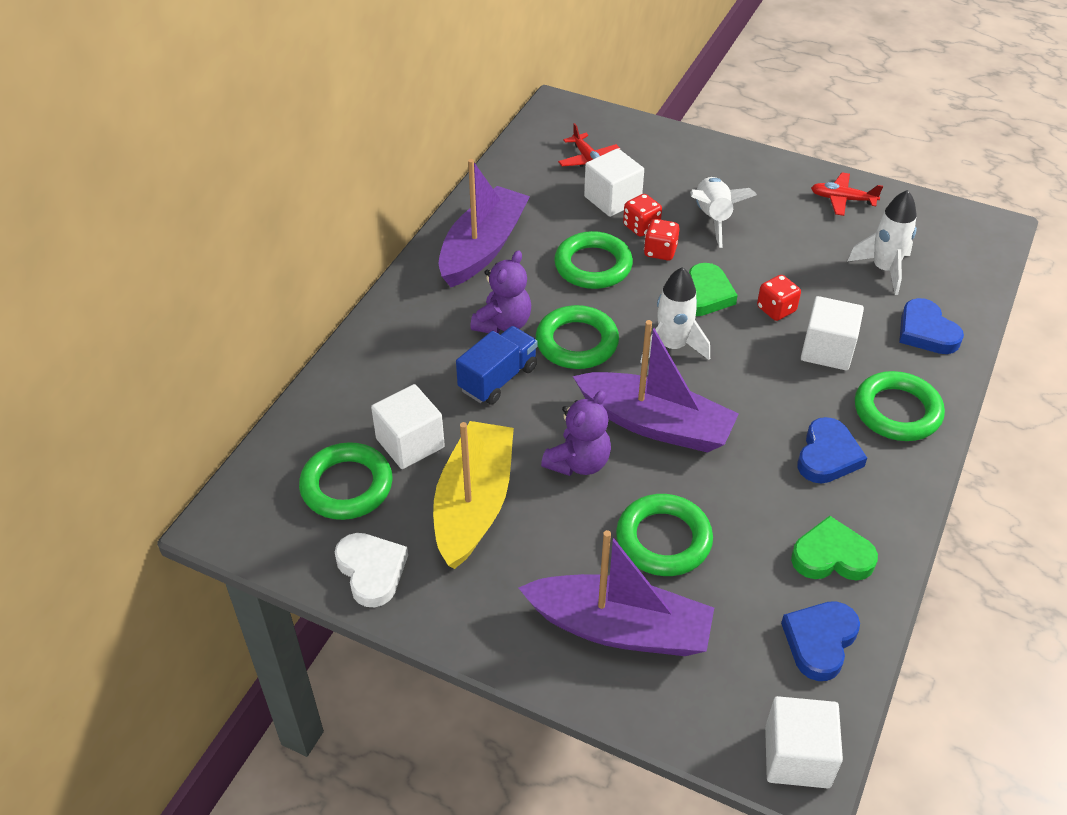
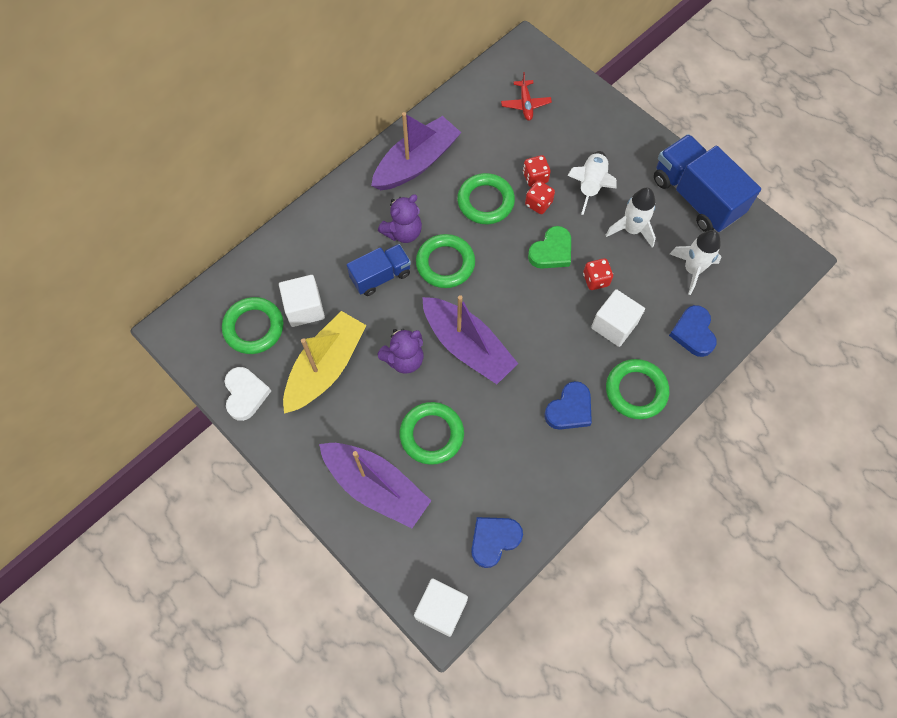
camera: 20 degrees right, 20 degrees up
(612, 199) = (526, 146): white cube -> none
(672, 347) = (508, 288): white rocket -> white rocket (631, 230)
(832, 556) = (533, 484): green heart -> none
(842, 199) = (696, 197): red plane -> blue truck

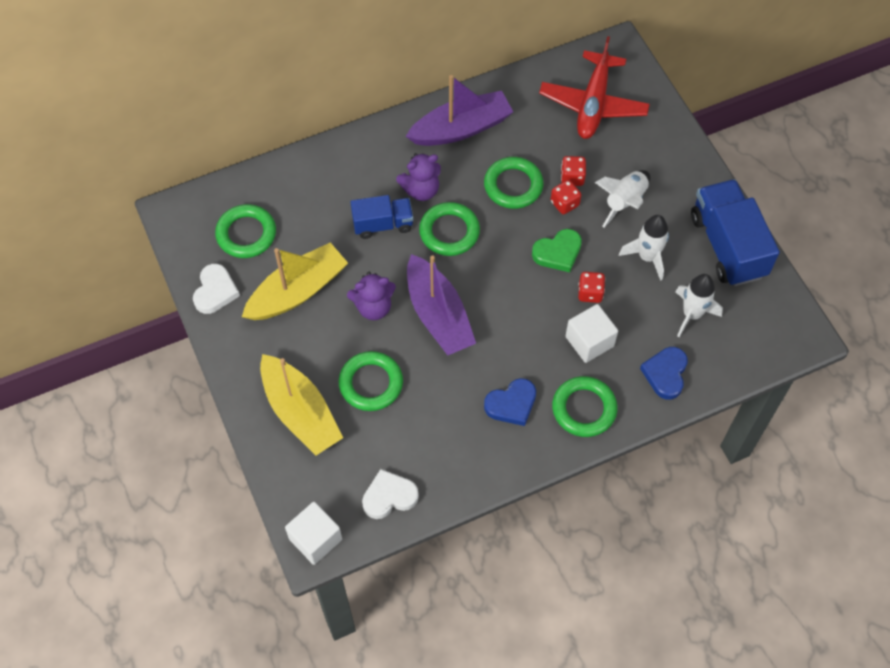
camera: 20 degrees right, 5 degrees down
(305, 308) = (300, 231): white cube -> none
(376, 487) = (300, 412): purple boat -> yellow boat
(494, 540) = (389, 496): blue heart -> white heart
(525, 104) = (593, 104): red plane -> red plane, size x2.07

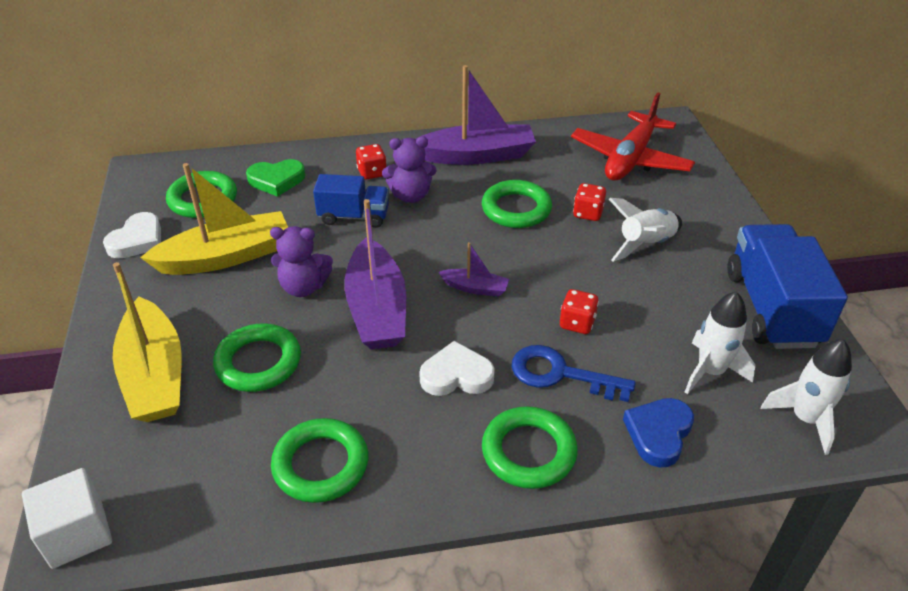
camera: 15 degrees right, 20 degrees down
(389, 496) = (209, 501): white heart -> white heart (456, 375)
(449, 232) = (426, 235): green ring -> green ring (321, 464)
(505, 277) = (475, 288): none -> purple boat
(511, 404) = (429, 424): blue heart -> none
(558, 253) = (548, 276): green heart -> green heart (276, 180)
(564, 203) = (571, 234): red dice -> red dice (372, 173)
(589, 341) = (560, 374): white cube -> blue key
(647, 257) = (662, 301): white rocket -> white rocket (805, 419)

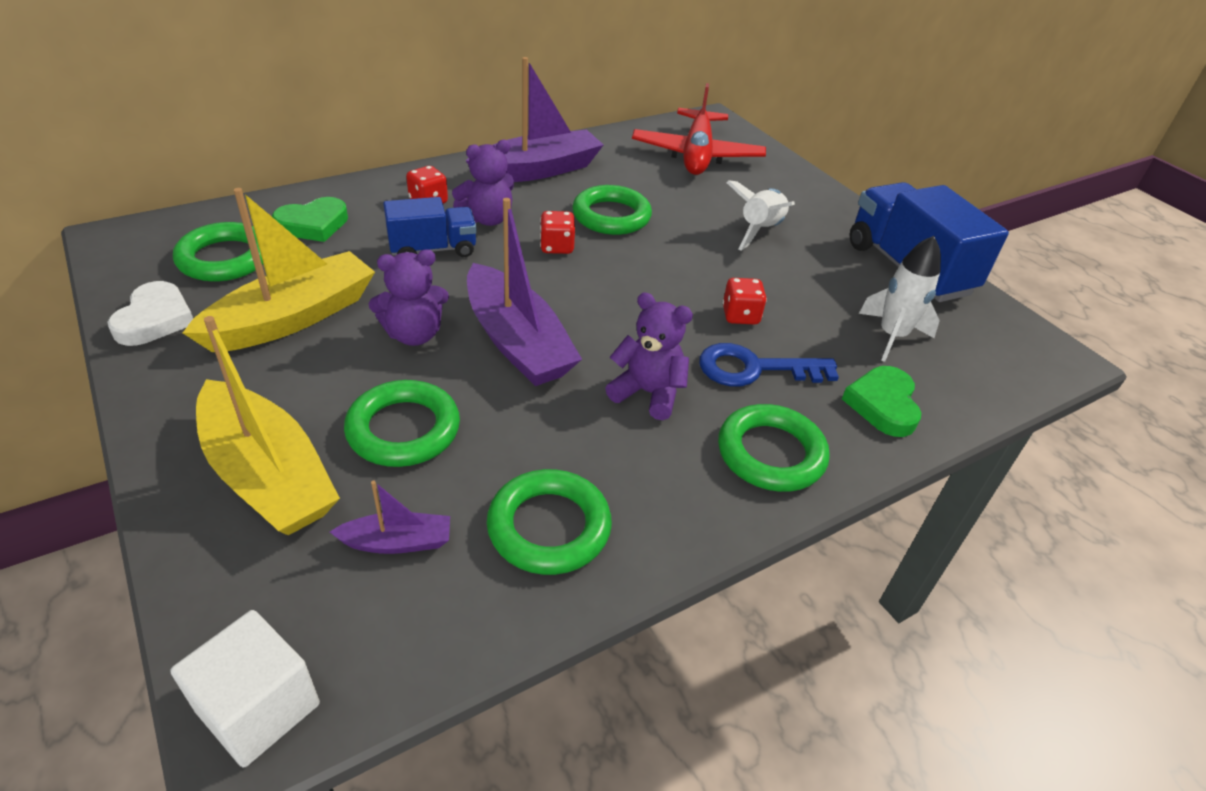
camera: 25 degrees left, 0 degrees up
(456, 375) = (648, 393): white heart -> purple teddy bear
(475, 288) = (615, 300): purple boat -> purple boat (397, 542)
(588, 213) = (686, 210): red dice -> red dice (556, 247)
(658, 433) = (883, 405): blue heart -> green heart
(805, 419) = (998, 361): white rocket -> none

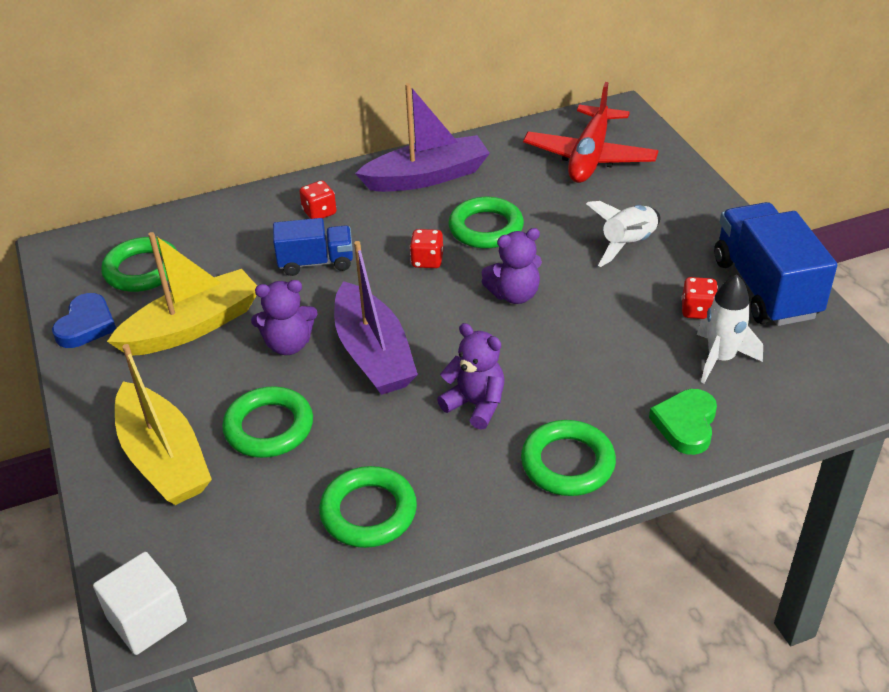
camera: 15 degrees right, 0 degrees up
(155, 319) = (86, 325): white heart -> blue heart
(313, 224) = (217, 236): green heart -> none
(397, 542) = (253, 515): purple boat -> none
(487, 219) = (369, 231): purple teddy bear -> purple teddy bear (514, 294)
(740, 316) = (580, 334): red dice -> red dice (697, 310)
(755, 368) = (578, 386): blue key -> none

